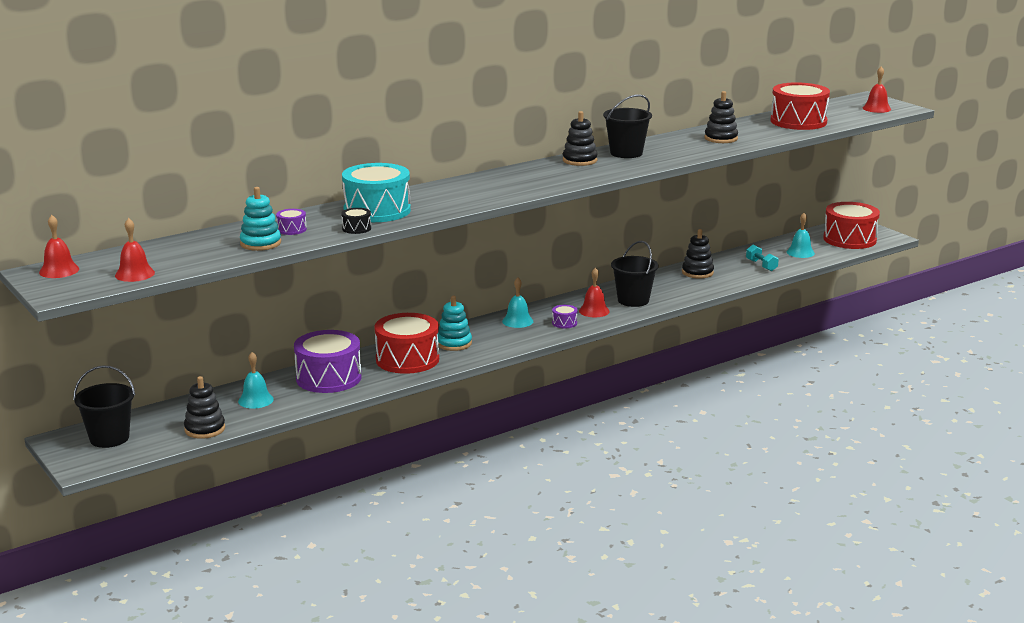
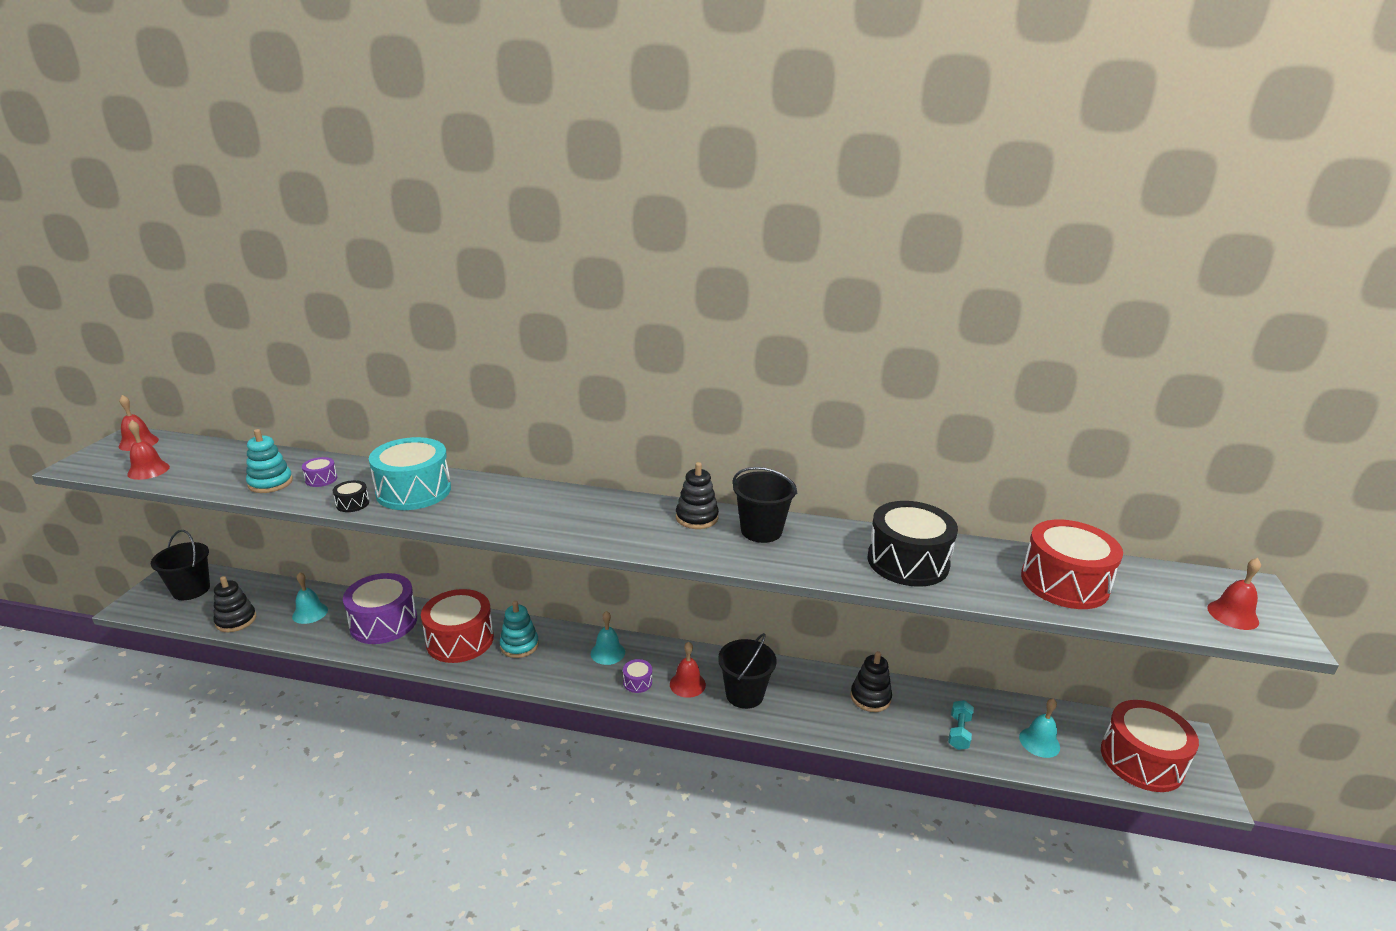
camera: 45 degrees right, 5 degrees up
(721, 138) = (908, 562): black stacking toy -> black drum

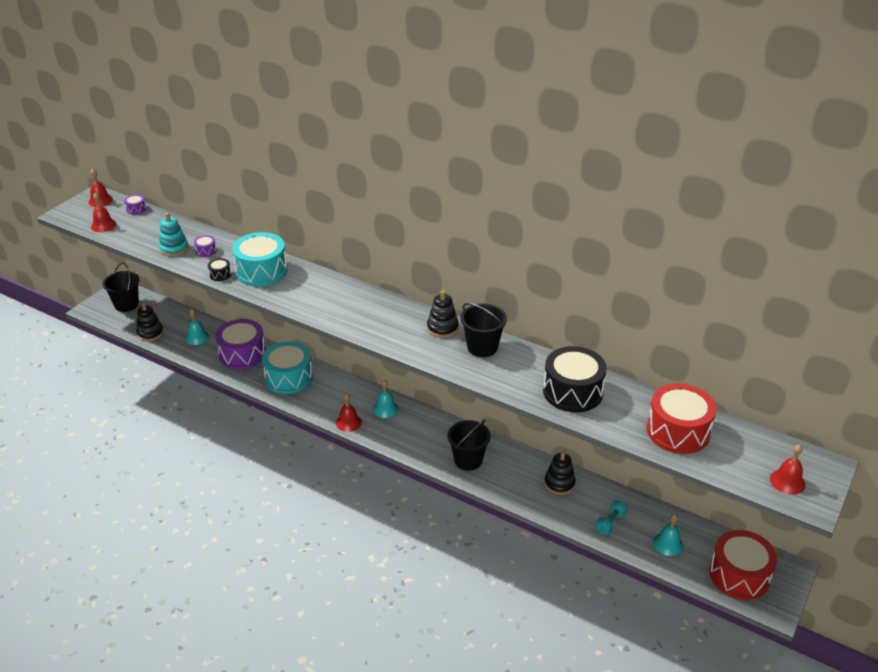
camera: 20 degrees right, 10 degrees up
(460, 640) = (288, 378): red drum -> turquoise drum
(519, 645) = (327, 390): turquoise stacking toy -> none
(637, 682) = (397, 434): purple drum -> purple drum (136, 209)
(687, 684) = (431, 444): red bell -> red bell (348, 422)

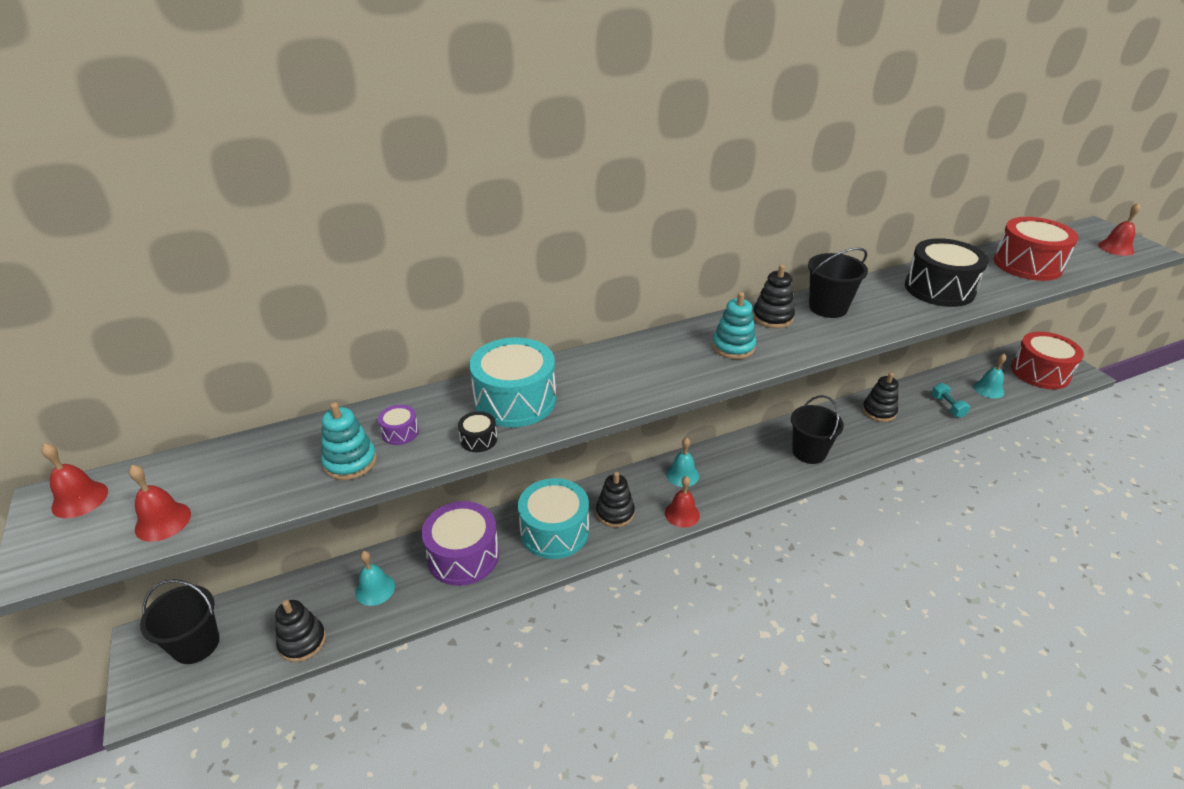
camera: 55 degrees left, 0 degrees up
(136, 209) = (176, 465): purple drum -> none
(324, 394) = (615, 513): none -> black stacking toy
(388, 324) = (733, 347): none -> turquoise stacking toy

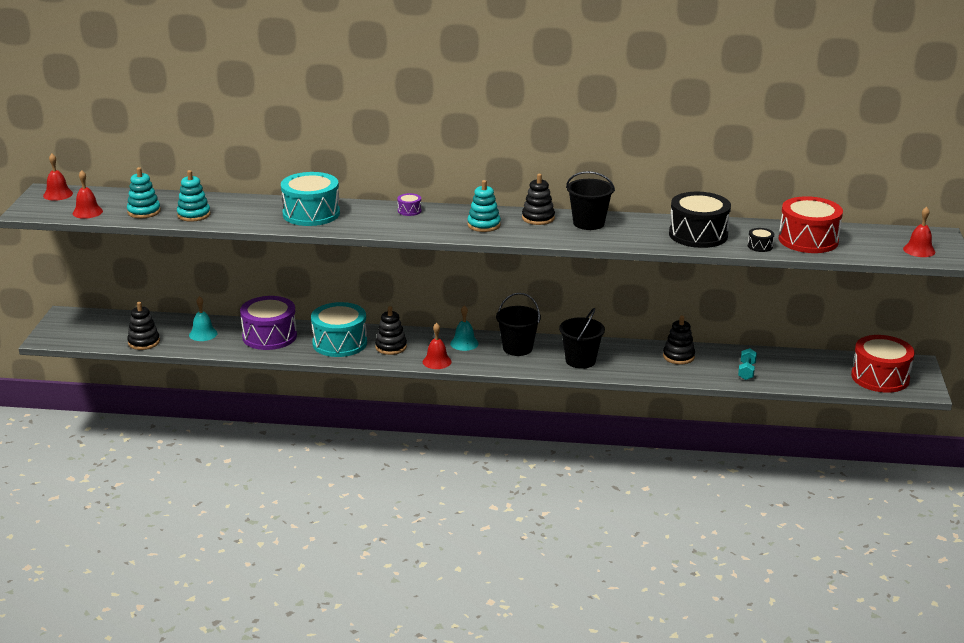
camera: 30 degrees right, 10 degrees down
(196, 644) = (89, 325): black bucket -> black bucket (517, 348)
(263, 484) = (144, 212): none -> turquoise stacking toy
(400, 432) = (232, 210): purple drum -> purple drum (409, 211)
(478, 439) = (269, 224): black drum -> black drum (760, 246)
(988, 389) = (806, 373): turquoise bell -> none

